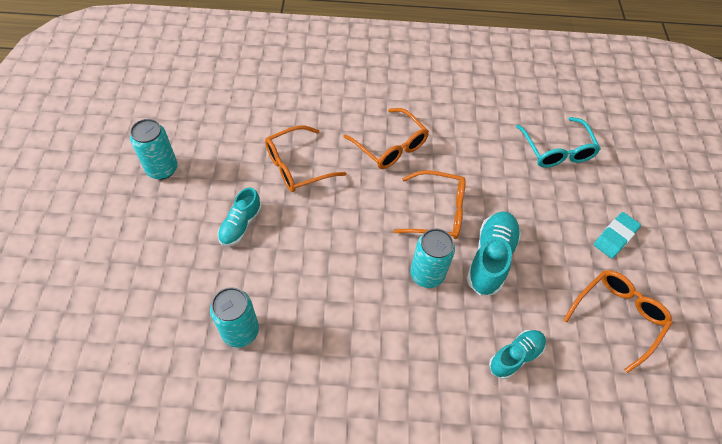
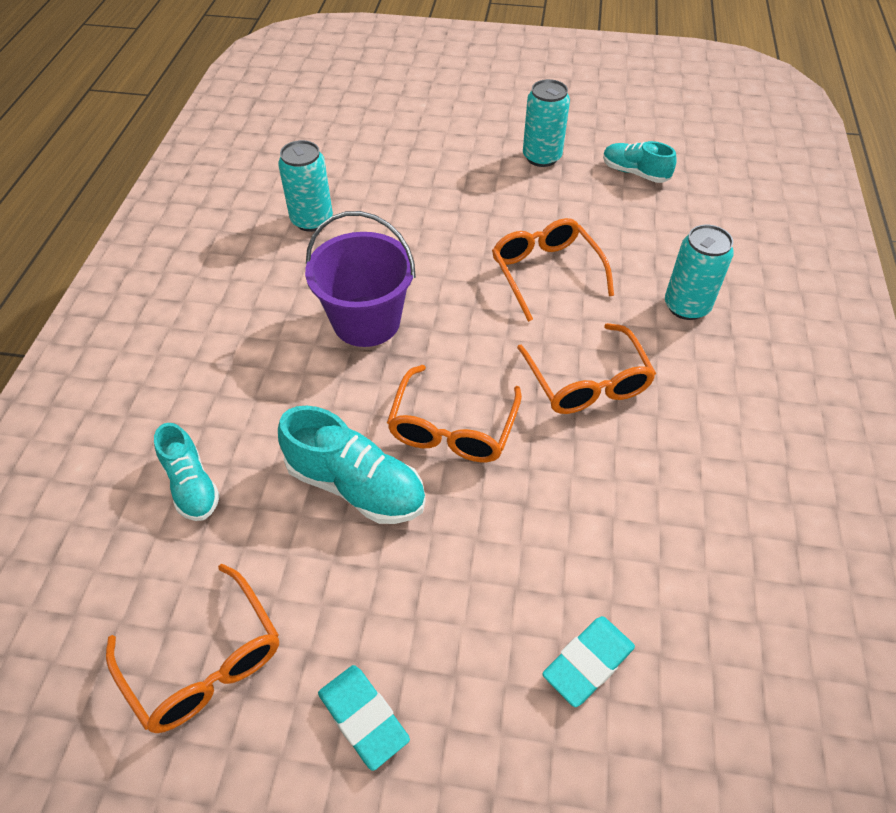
camera: 100 degrees right, 5 degrees down
(241, 225) = (453, 220): turquoise shoe -> turquoise shoe (635, 173)
(355, 271) = (366, 321): none -> purple bucket
(390, 146) = (587, 382): orange glasses -> orange glasses turned 75 degrees counterclockwise
(427, 274) = (346, 398): turquoise can -> turquoise can (686, 306)
(557, 150) = (588, 663): turquoise glasses -> turquoise eraser

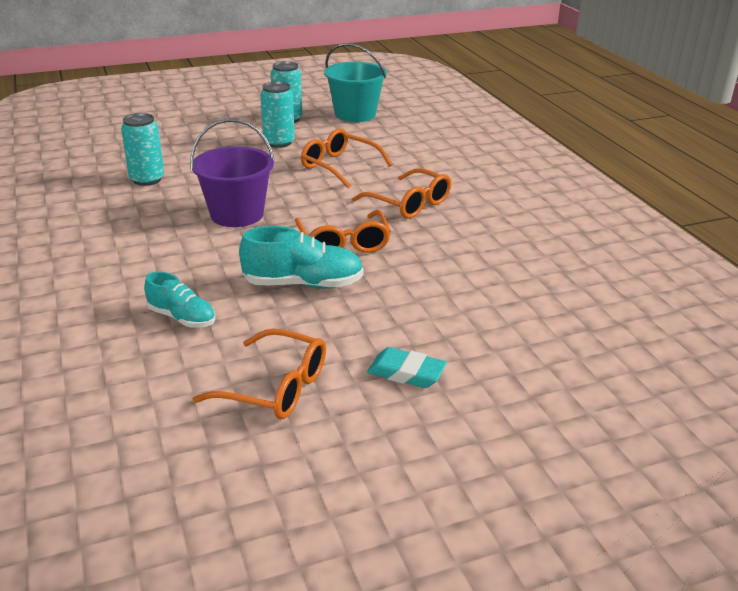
camera: 30 degrees left, 20 degrees down
(588, 663) = (516, 308): turquoise eraser -> none
(635, 173) = (355, 114): turquoise shoe -> turquoise bucket
(686, 306) = (439, 160): turquoise can -> turquoise can (279, 142)

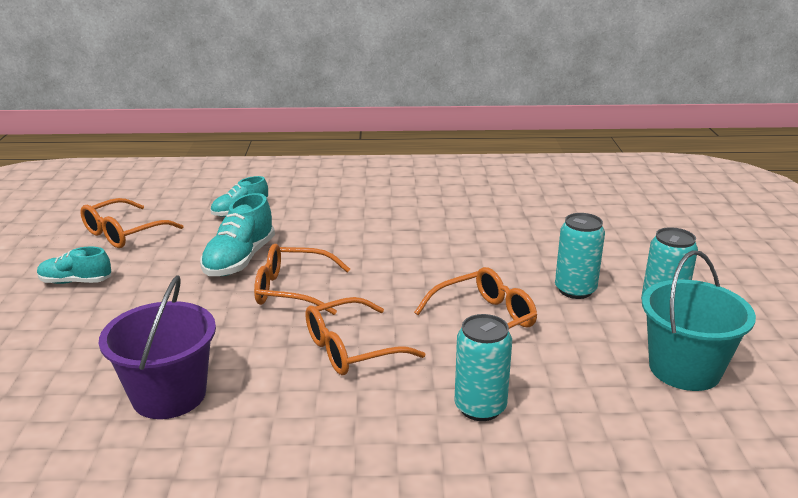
camera: 110 degrees right, 5 degrees down
(147, 179) = (493, 212): turquoise can -> turquoise can (480, 407)
(237, 214) = (392, 246): purple bucket -> purple bucket (169, 395)
(406, 373) = (76, 282): turquoise eraser -> turquoise shoe

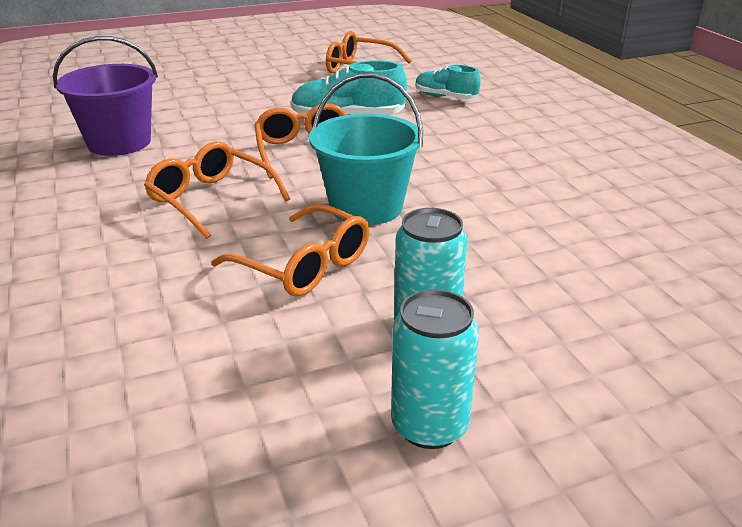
camera: 70 degrees right, 5 degrees up
(76, 282) = (269, 75): turquoise shoe -> none
(480, 407) = (120, 288): turquoise can -> none
(684, 369) = (246, 460): turquoise bucket -> turquoise bucket (366, 207)

